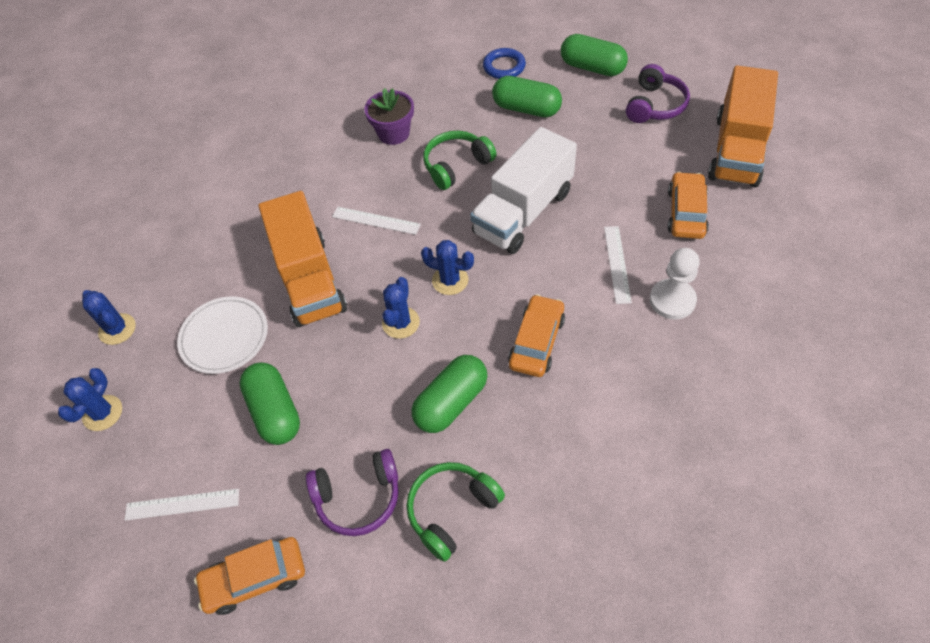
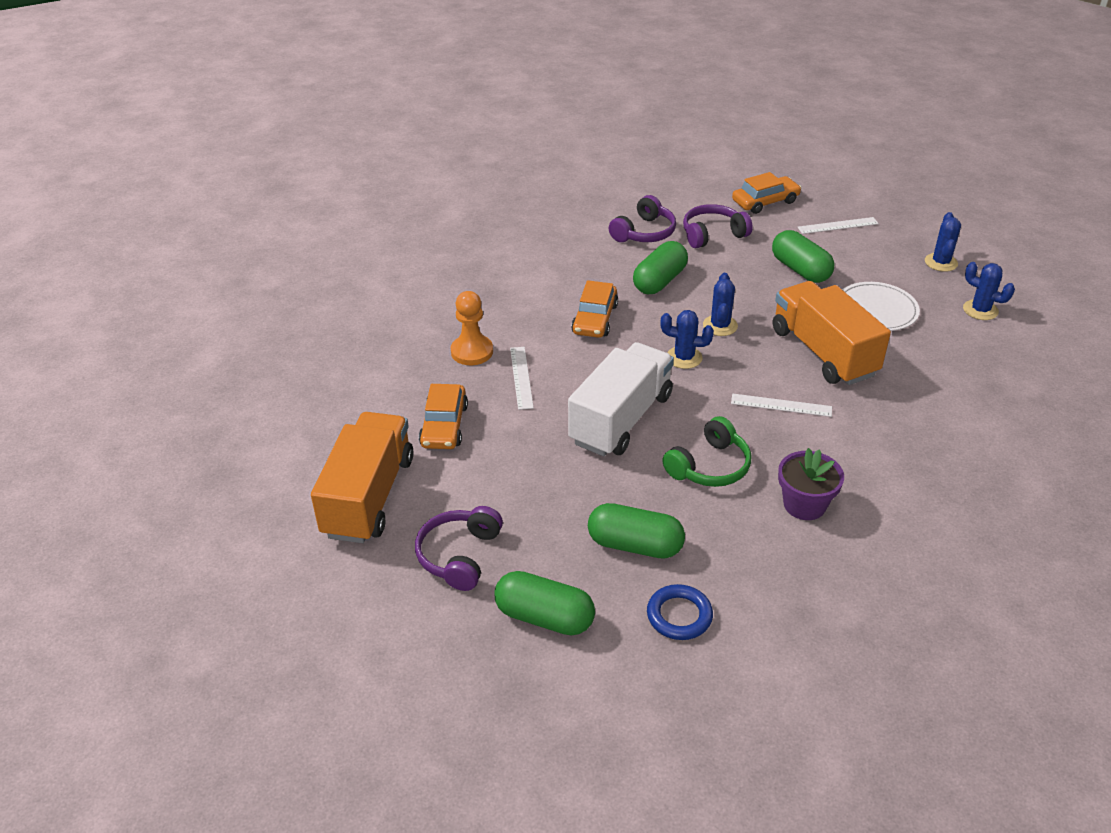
camera: 170 degrees right, 15 degrees down
(452, 511) = (644, 232): green headphones -> purple headphones
(672, 300) = (472, 352): white pawn -> orange pawn

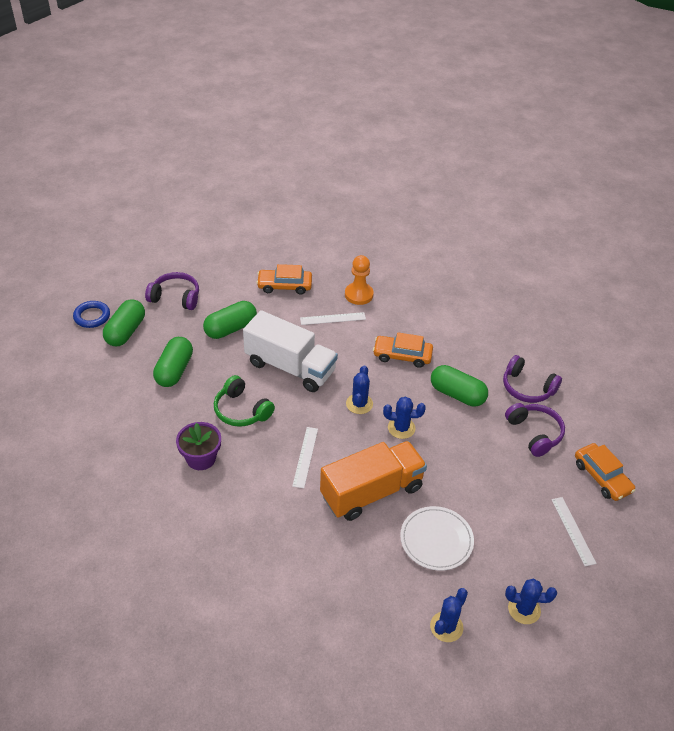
camera: 85 degrees right, 5 degrees up
(369, 496) = (225, 260): orange truck -> none
(679, 615) = (117, 388): blue ring -> blue ring (92, 316)
(800, 270) = (490, 491): green capsule -> green capsule (230, 328)

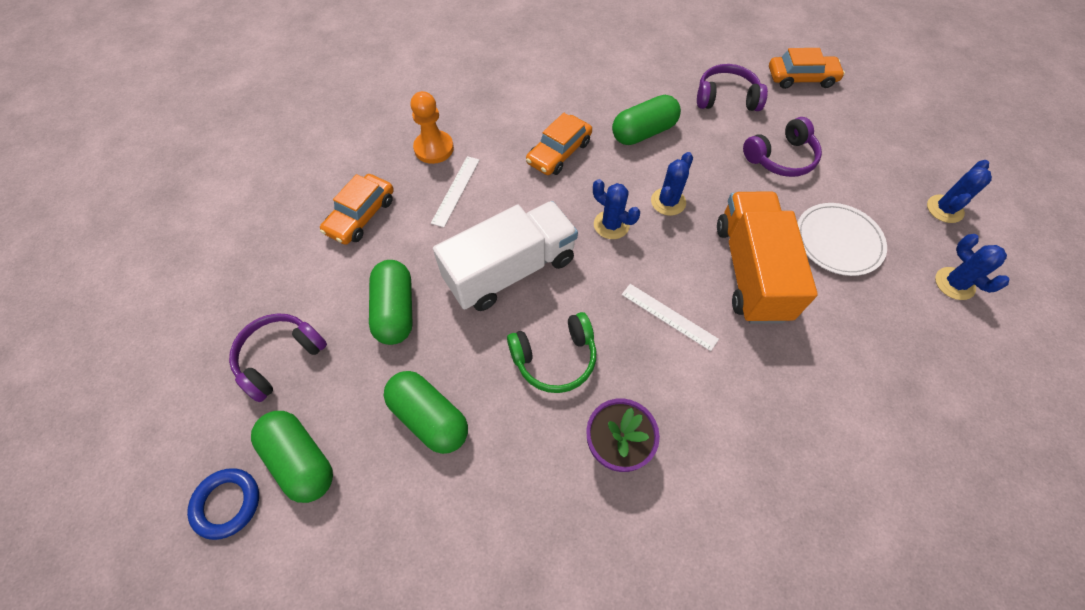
camera: 60 degrees left, 15 degrees up
(527, 388) = (663, 75): purple headphones -> purple headphones (781, 158)
(573, 530) = (859, 128): white ruler -> none

